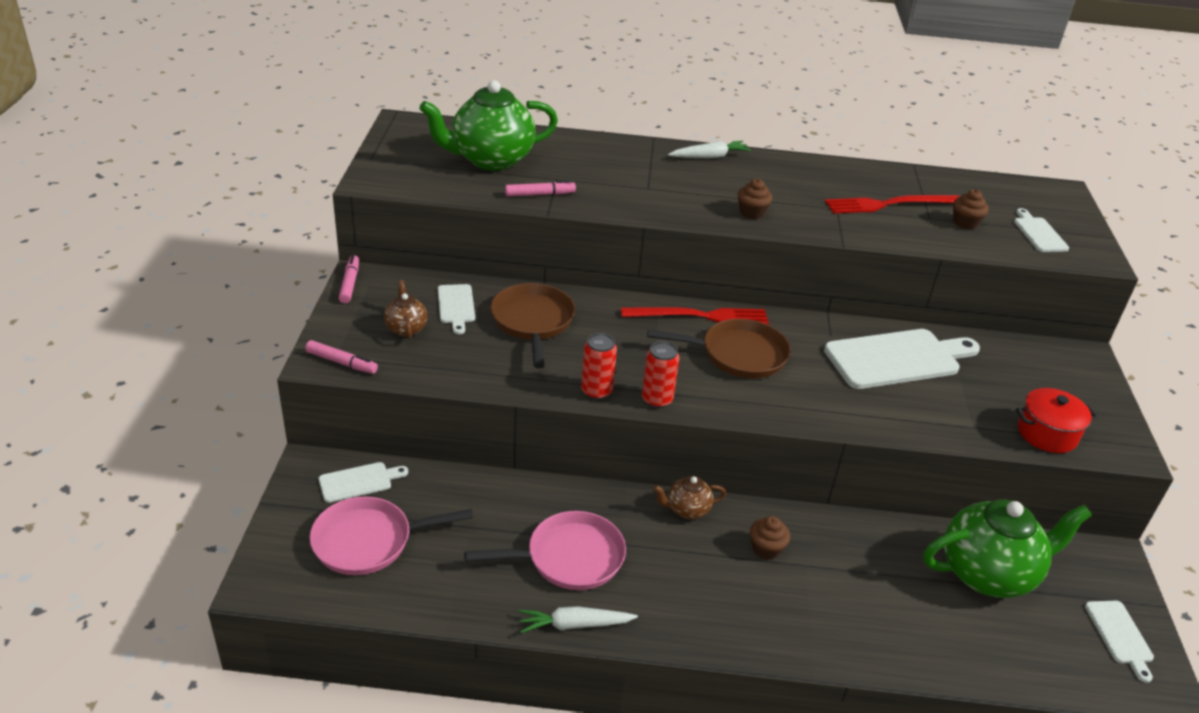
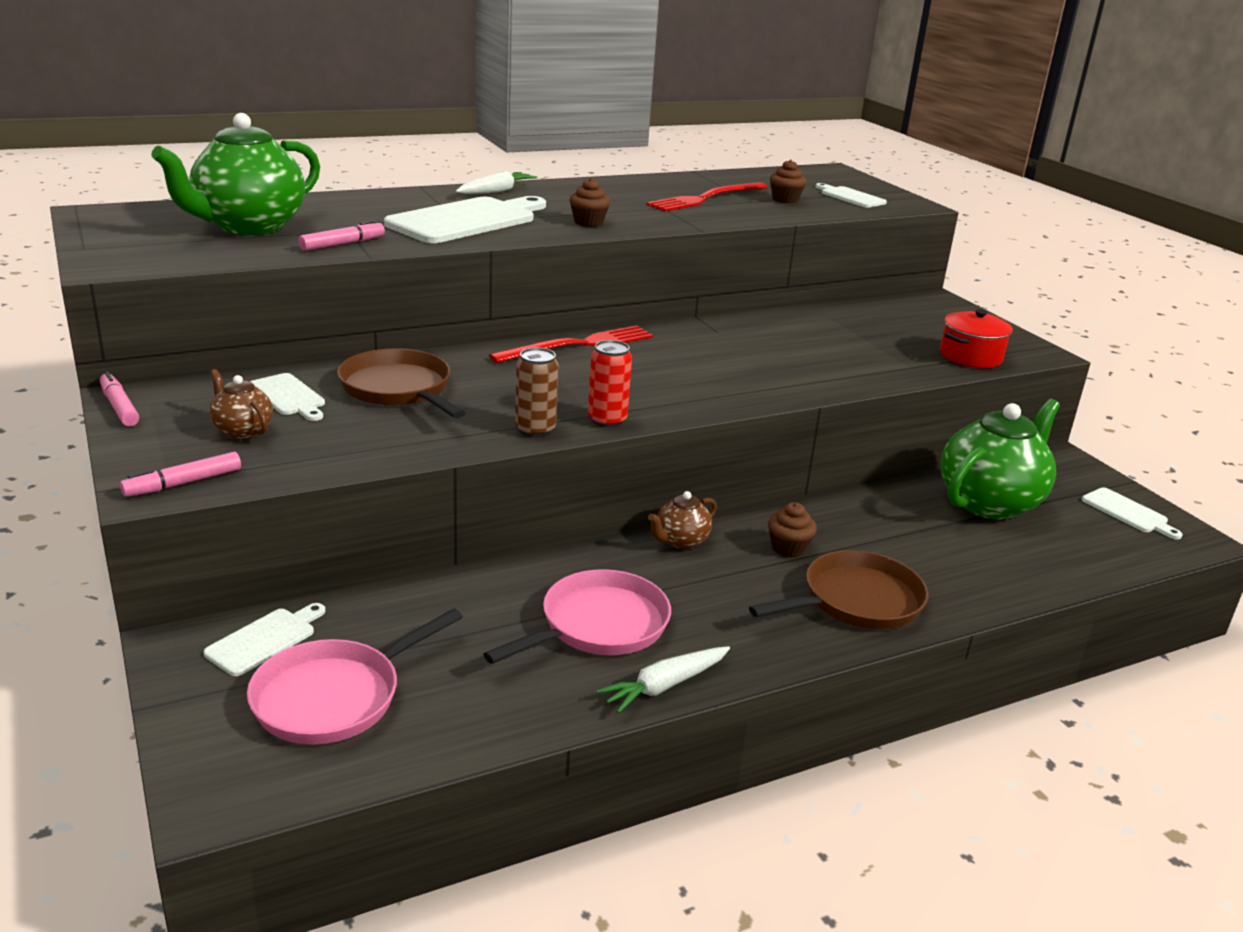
camera: 30 degrees left, 10 degrees down
(342, 362) = (183, 483): pink marker -> pink marker turned 150 degrees clockwise
(596, 391) = (535, 430): red can -> brown can
(738, 354) = (649, 365): brown pan -> brown pan (856, 601)
(897, 358) = (795, 335): white cutting board -> white cutting board (467, 220)

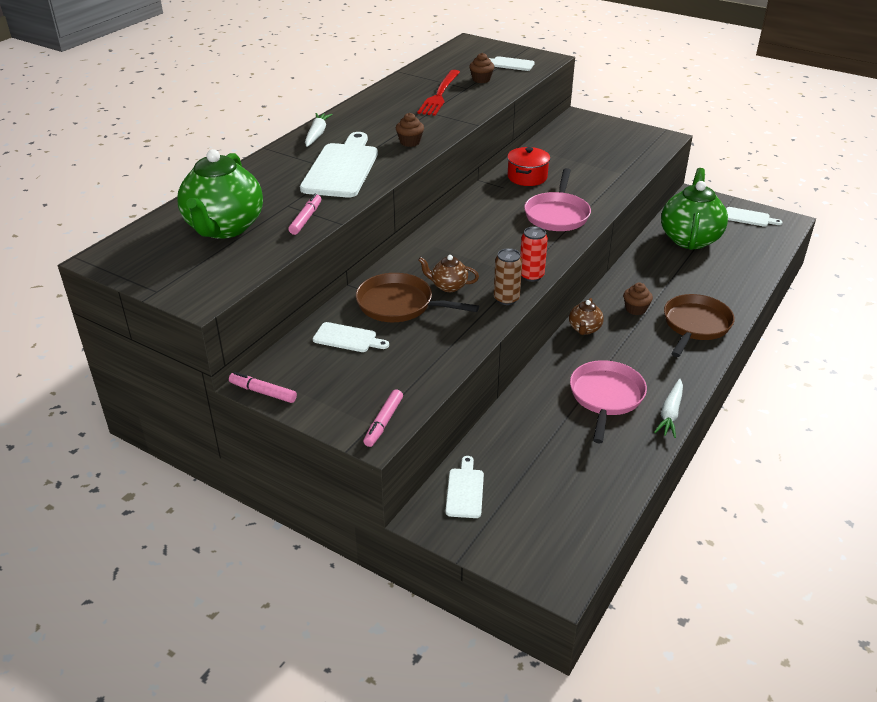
camera: 30 degrees left, 10 degrees up
(242, 430) = (359, 373): brown teapot -> brown teapot (448, 286)
(334, 697) = (539, 500): pink pan -> pink pan (557, 215)
(578, 345) = (447, 229): red fork -> none
(970, 357) = (640, 154): red pot -> red pot (527, 177)

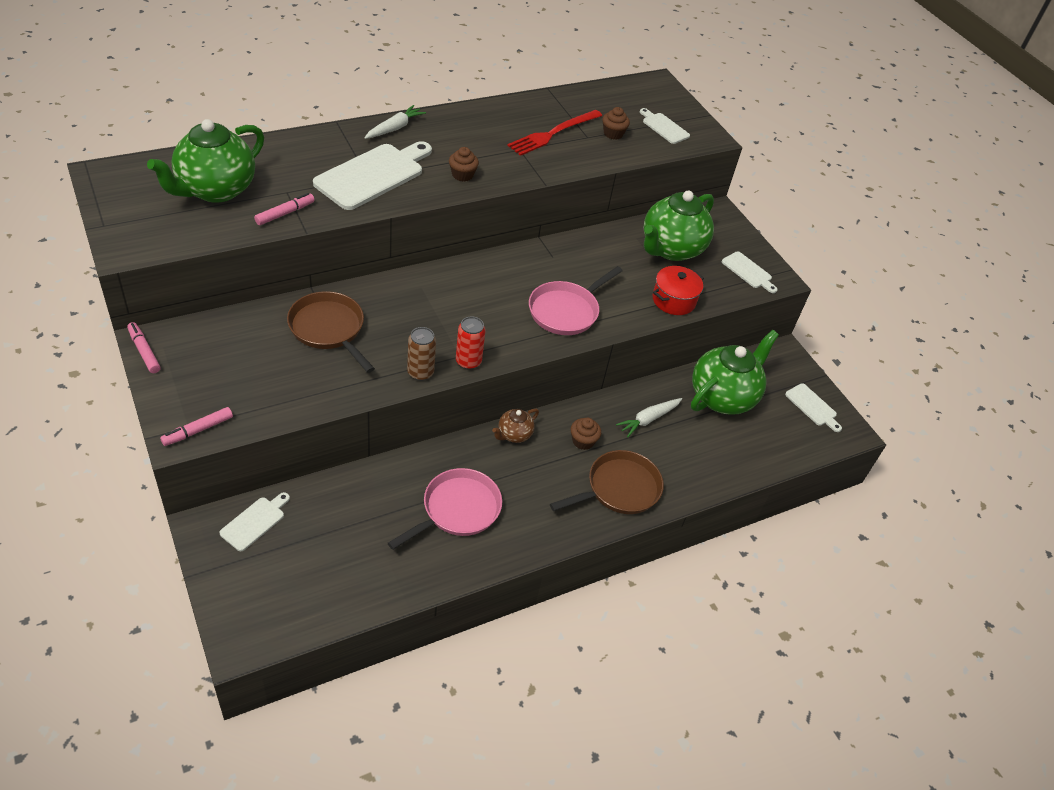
camera: 25 degrees right, 10 degrees up
(348, 338) = (255, 338): white cutting board -> white cutting board (748, 271)
(448, 286) = (387, 333): brown teapot -> none
(527, 177) = (586, 256): red pot -> red pot (673, 300)
(577, 149) = (671, 249): none -> green teapot
(670, 413) = (494, 558): white carrot -> white carrot (648, 419)

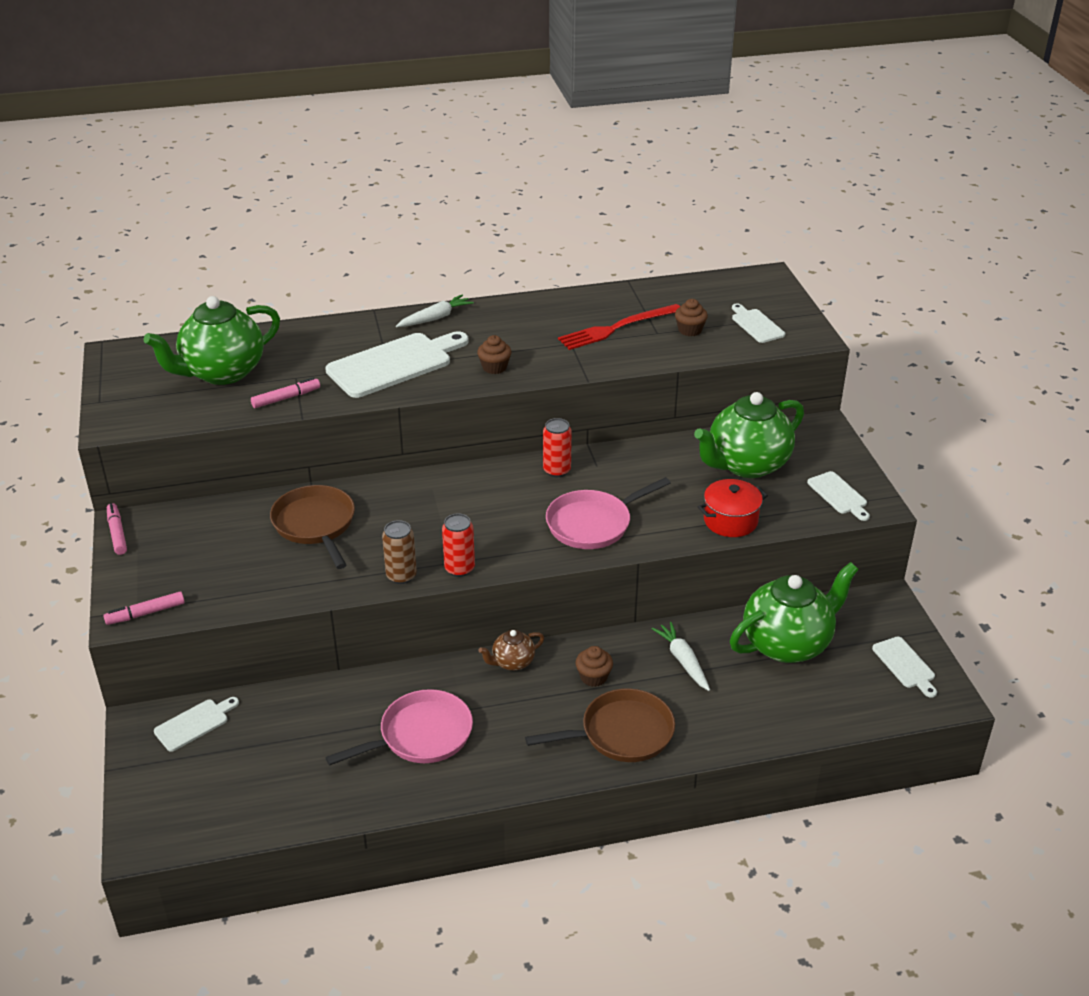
camera: 20 degrees right, 10 degrees down
(521, 263) = (557, 470): none -> red can
(648, 419) = (683, 661): white carrot -> white carrot turned 90 degrees clockwise

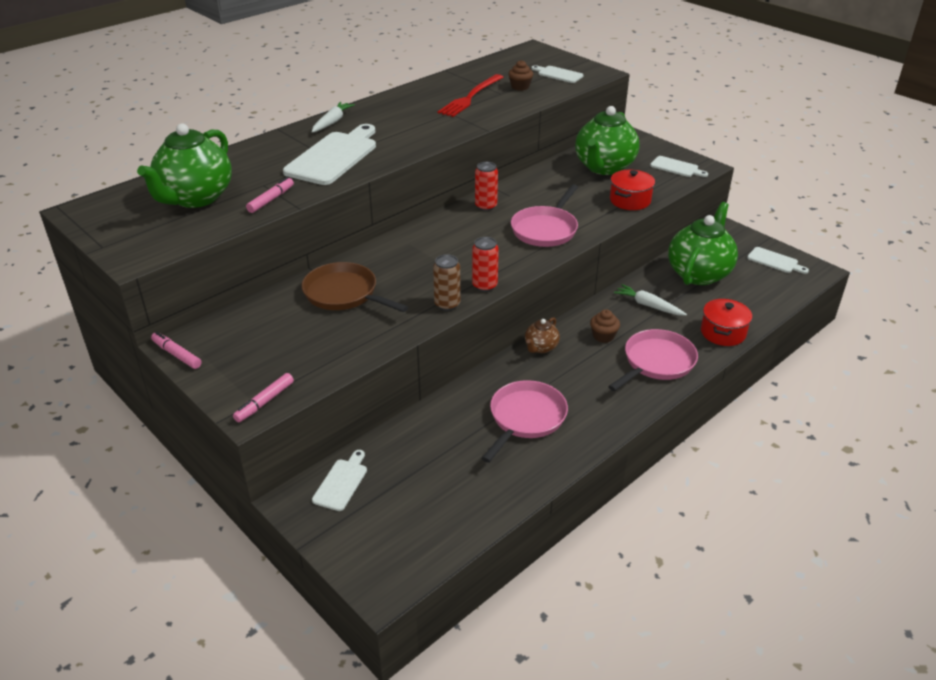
camera: 30 degrees left, 0 degrees up
(494, 367) = (412, 139): brown cupcake -> none
(621, 733) = (656, 362): brown pan -> pink pan
(737, 730) = (723, 333): none -> red pot

